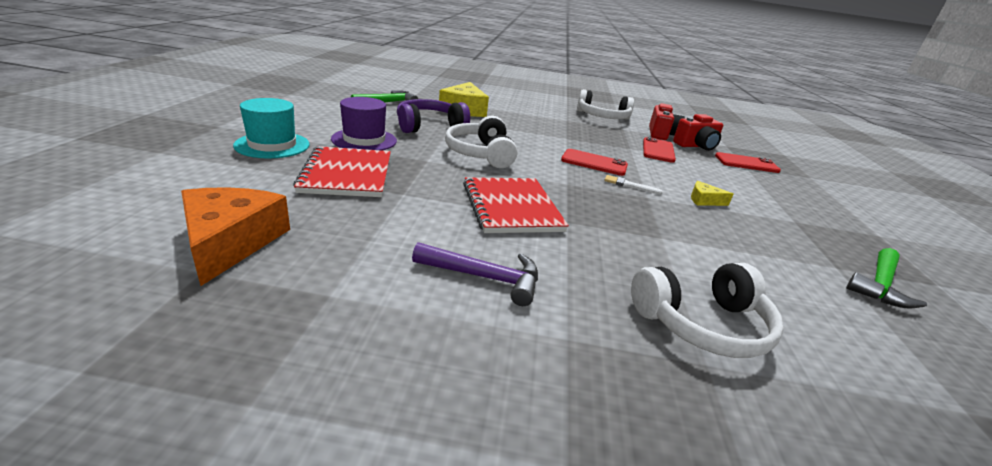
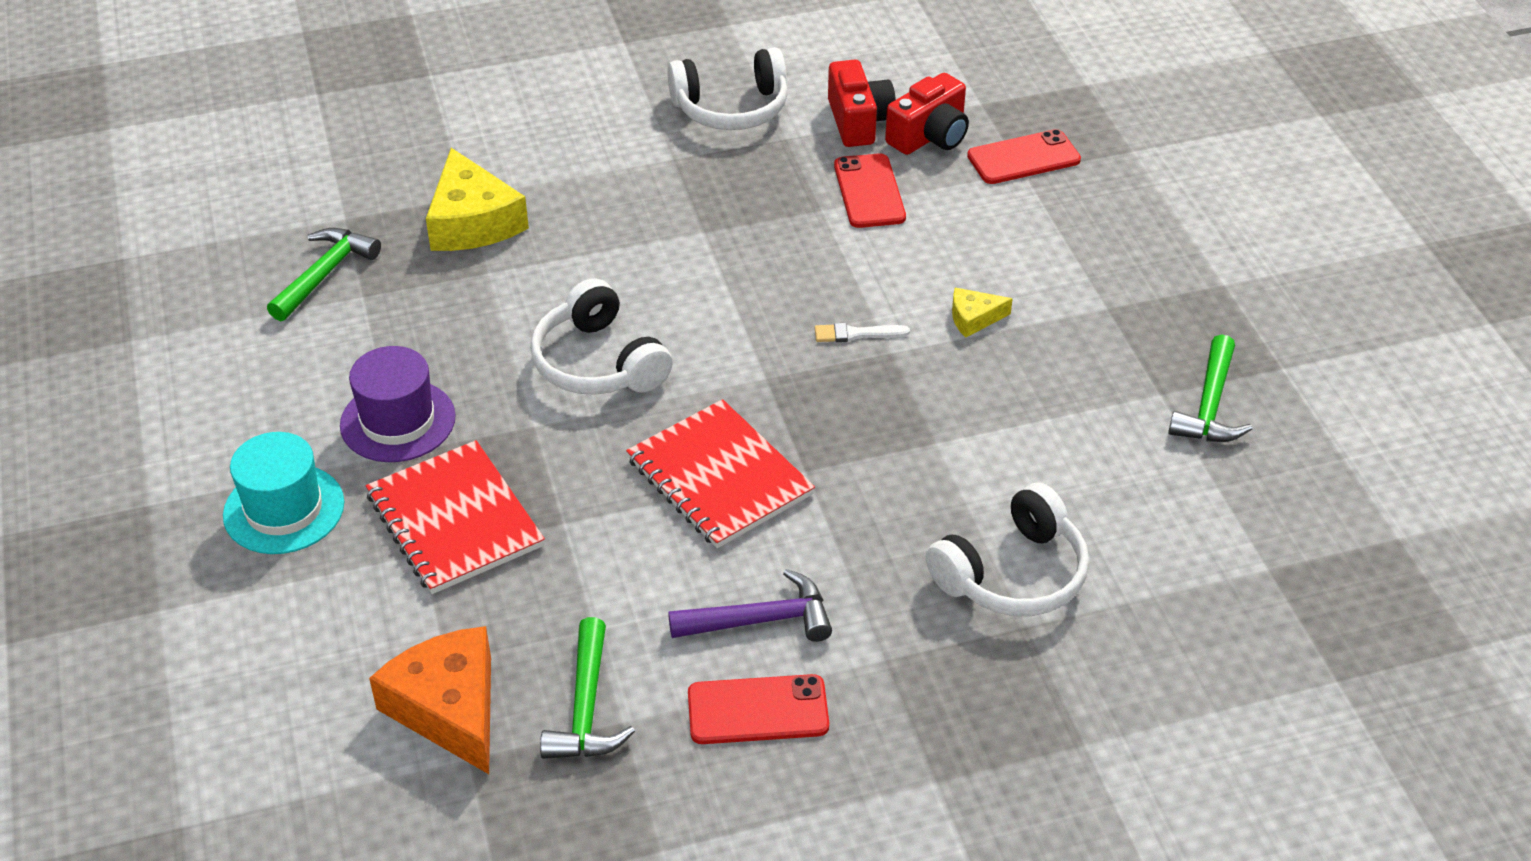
camera: 20 degrees left, 15 degrees up
(314, 277) = (586, 708): none -> green hammer
(429, 126) = (460, 320): purple headphones -> none
(594, 163) = (781, 294): red phone -> red phone (758, 710)

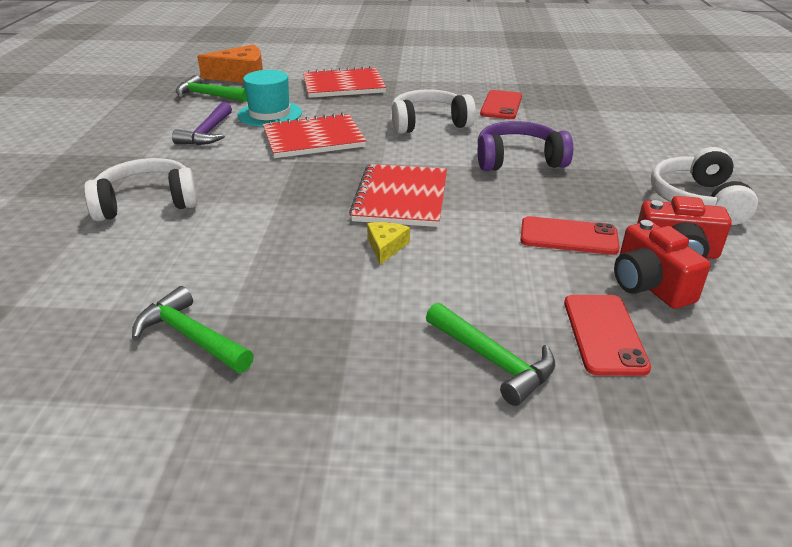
camera: 110 degrees right, 10 degrees down
(284, 509) = (380, 61): turquoise hat -> turquoise hat (270, 114)
(325, 274) = (539, 77): green hammer -> green hammer (493, 361)
(398, 421) = (418, 81): purple hat -> none
(472, 221) = (572, 109): yellow cheese -> none
(691, 252) = (518, 160): none -> purple headphones
(758, 710) = (158, 124): red phone -> red phone (501, 105)
(856, 334) = (401, 198): white brush -> red notebook
(1012, 574) = (147, 203): white headphones -> white headphones turned 90 degrees clockwise

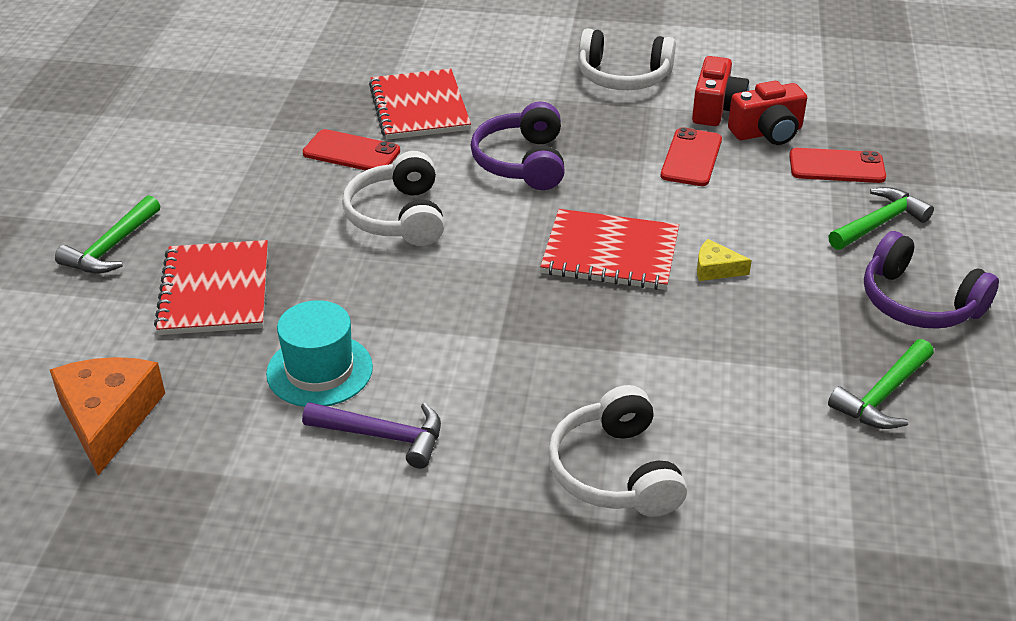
camera: 85 degrees left, 5 degrees up
(208, 95) = (204, 454): green hammer -> green hammer (111, 248)
(313, 139) = (429, 322): red notebook -> red notebook (419, 107)
(340, 379) = (918, 302): none -> purple headphones

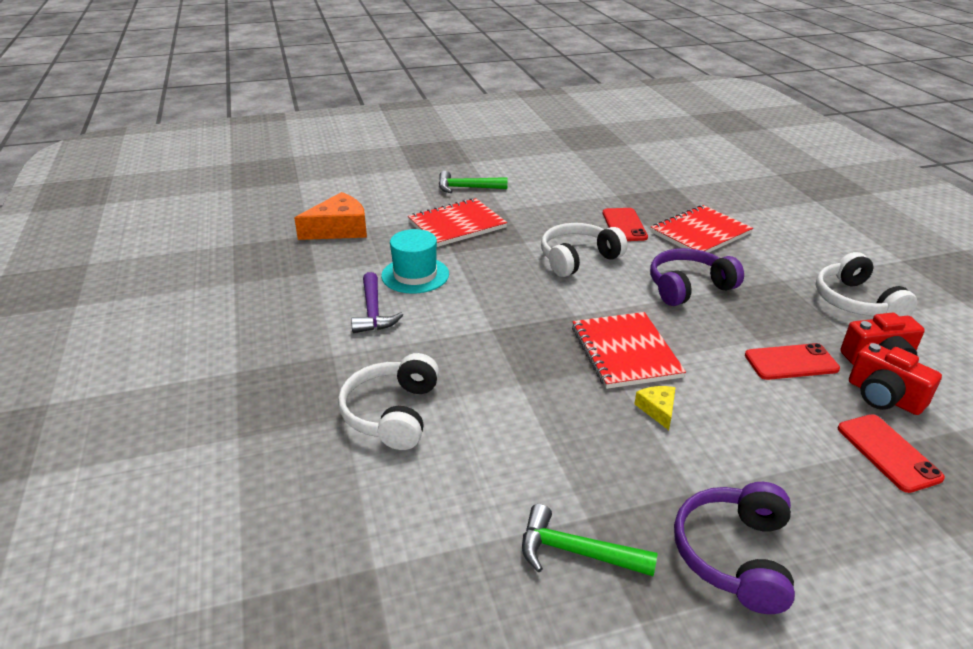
camera: 65 degrees right, 5 degrees down
(615, 472) = (392, 413): white headphones -> white headphones turned 45 degrees counterclockwise
(879, 223) = (832, 501): green hammer -> none

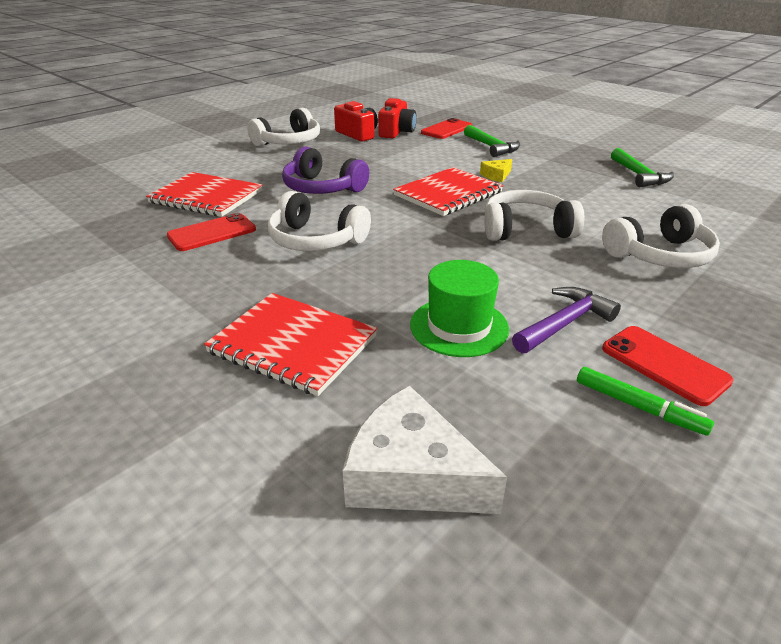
camera: 120 degrees left, 0 degrees up
(290, 298) = (638, 407): none -> green marker
(339, 229) = (411, 474): orange cheese -> white cheese
(415, 275) = (459, 326): turquoise hat -> green hat
(466, 188) = (140, 385): green hammer -> green hammer (491, 147)
(508, 362) = (526, 230): none -> white headphones
(734, 555) = (573, 148): purple headphones -> none
(791, 362) = (390, 151): red phone -> red phone (664, 364)

